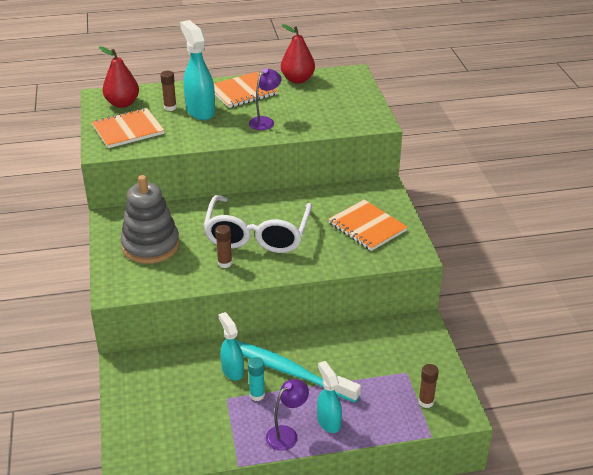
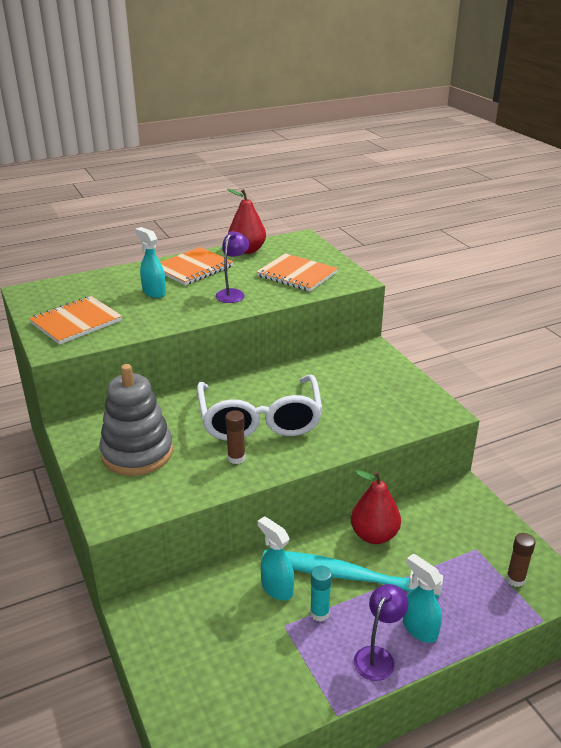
camera: 15 degrees left, 5 degrees down
(122, 103) = (58, 296): red pear -> red pear (374, 535)
(170, 107) = (117, 293): brown glue stick -> none
(200, 111) = (154, 292): turquoise spray bottle -> turquoise spray bottle, size x0.63
(367, 227) = (377, 392): orange notebook -> orange notebook (297, 274)

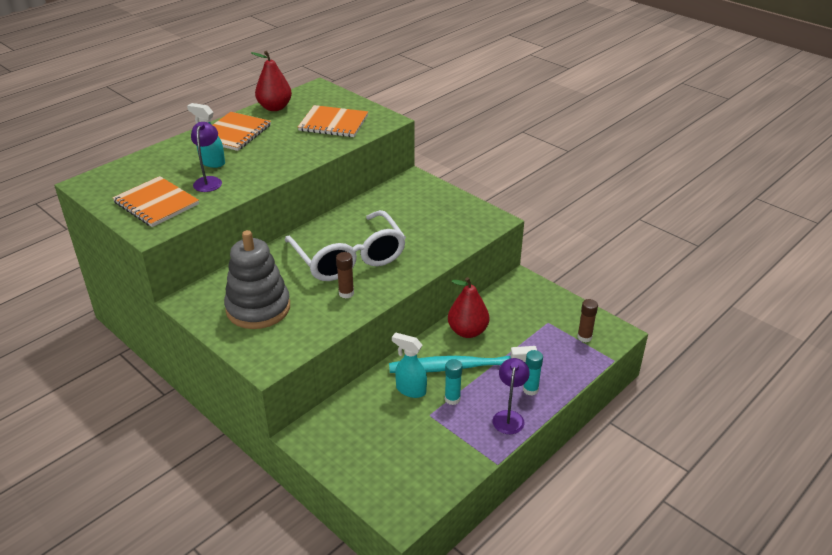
camera: 20 degrees left, 5 degrees up
(76, 322) = (156, 203): orange notebook -> orange notebook turned 75 degrees counterclockwise
(233, 293) = (286, 151): purple lamp -> purple lamp (209, 181)
(419, 629) = (530, 389): turquoise spray bottle -> turquoise glue stick

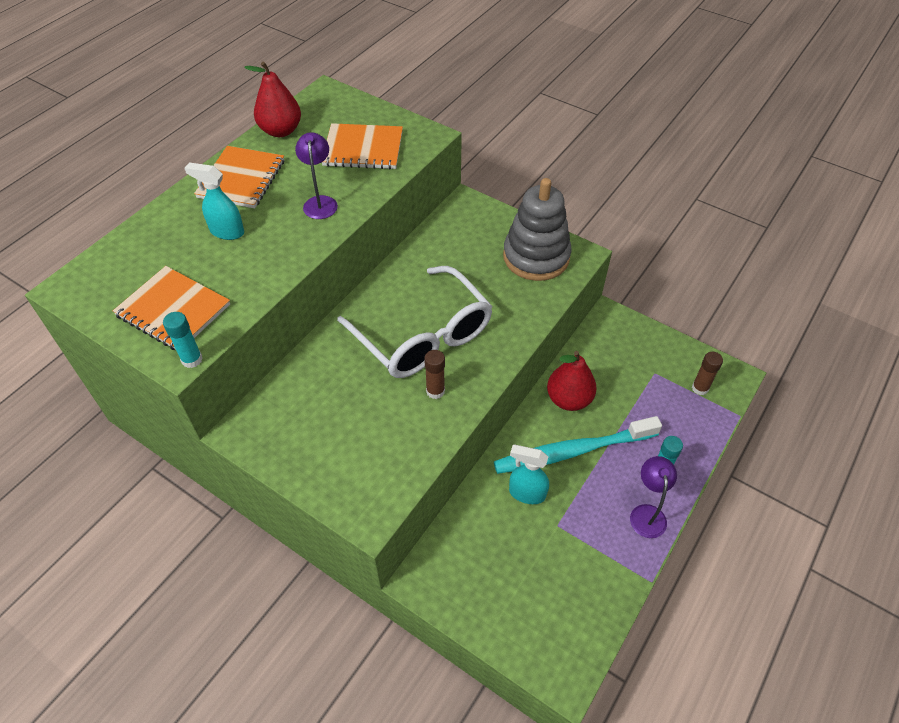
camera: 10 degrees left, 15 degrees up
(209, 181) = (232, 263): purple lamp -> purple lamp (320, 202)
(258, 308) = (334, 430): grey stacking toy -> grey stacking toy (536, 257)
(452, 399) = (577, 498): turquoise glue stick -> turquoise glue stick (192, 359)

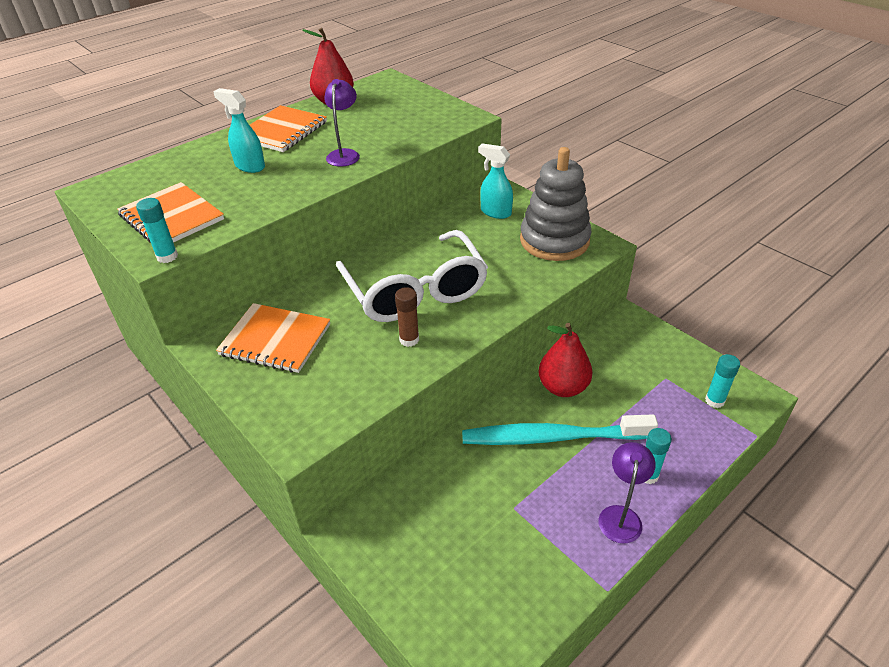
camera: 15 degrees right, 10 degrees down
(363, 149) = (402, 120): orange notebook -> orange notebook (275, 340)
(526, 493) = (489, 469): turquoise spray bottle -> turquoise spray bottle (495, 212)
(700, 388) = (714, 400): brown glue stick -> turquoise glue stick

